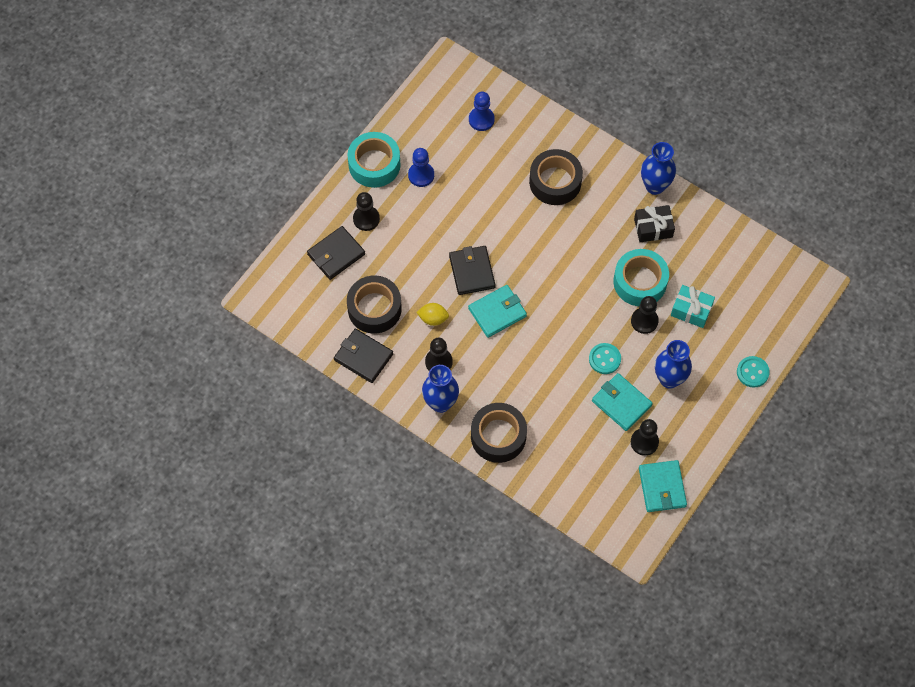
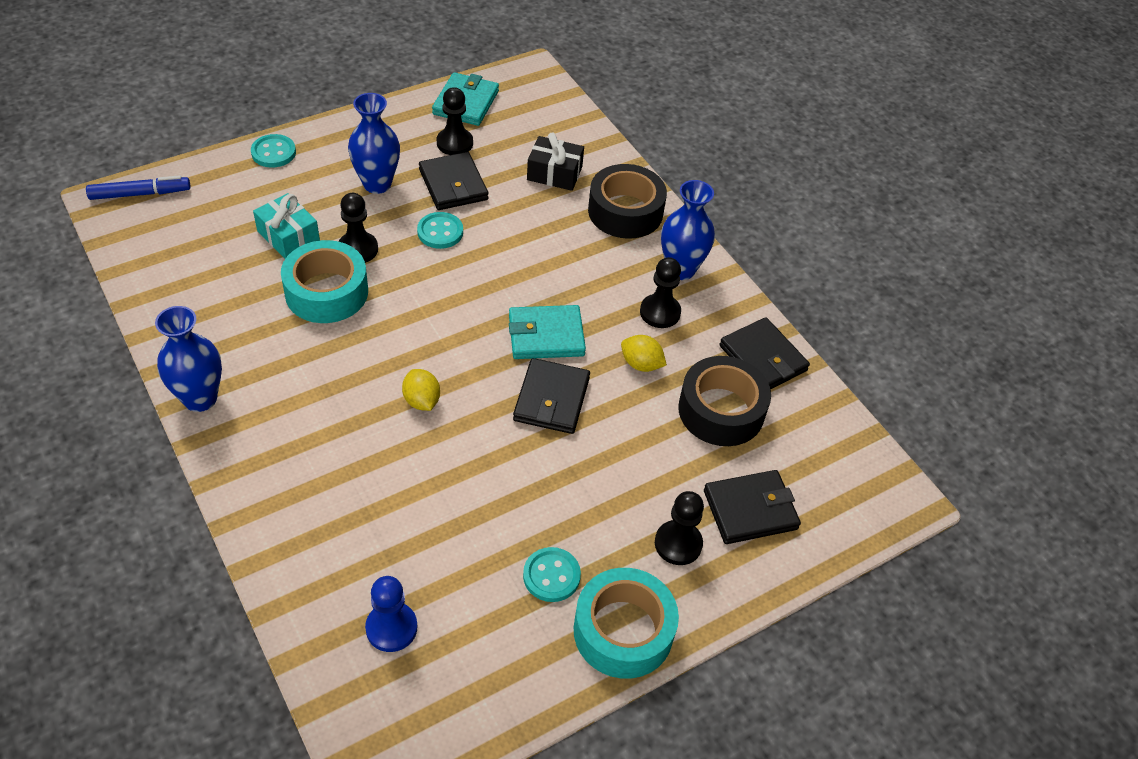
camera: 160 degrees left, 15 degrees down
(421, 175) = (551, 576): blue pawn -> turquoise button
(541, 238) = (421, 401): none -> yellow lemon
(555, 182) = (342, 469): black tape -> none
(621, 403) = (453, 185): turquoise wallet -> black wallet
(653, 228) = (252, 346): black gift -> black gift (554, 173)
(802, 298) = (140, 194): none -> blue marker

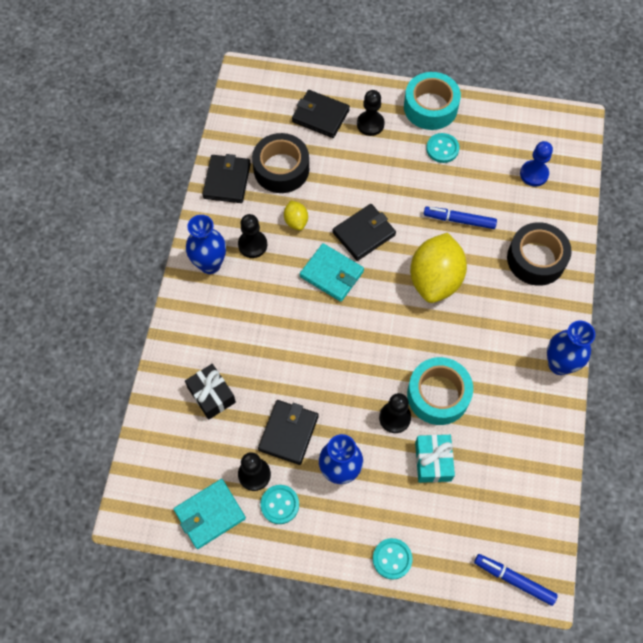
camera: 135 degrees left, 15 degrees up
(421, 401) = (435, 280): yellow lemon -> yellow lemon, size x2.18
(440, 232) = (331, 396): turquoise button -> turquoise button (280, 504)
(448, 490) = (459, 220): none -> blue marker
(625, 211) = (198, 330): black tape -> black tape (536, 259)

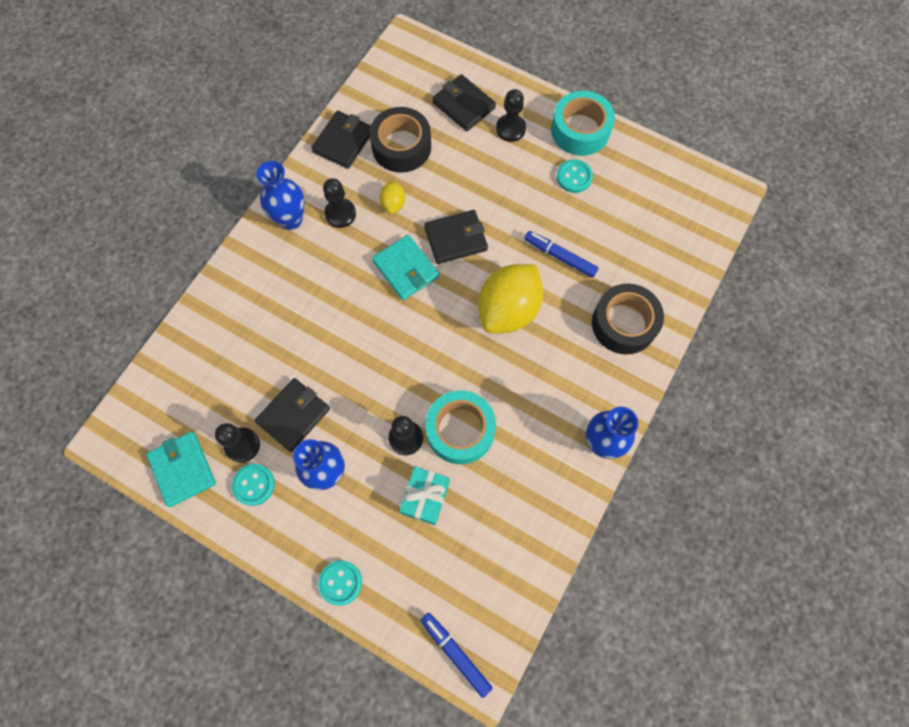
camera: 20 degrees right, 5 degrees up
(210, 514) = (183, 469): turquoise wallet -> turquoise wallet turned 75 degrees clockwise
(211, 395) = (236, 351): black gift -> none
(534, 174) = (660, 233): blue pawn -> none

